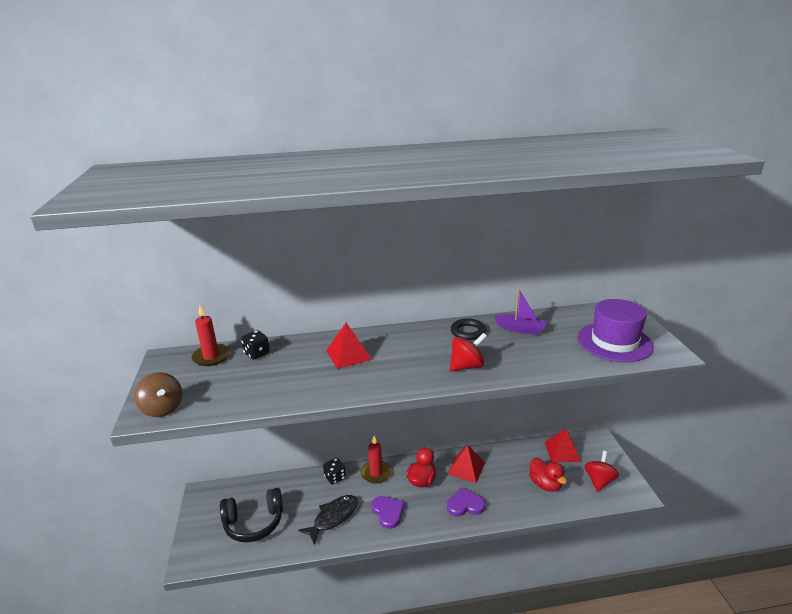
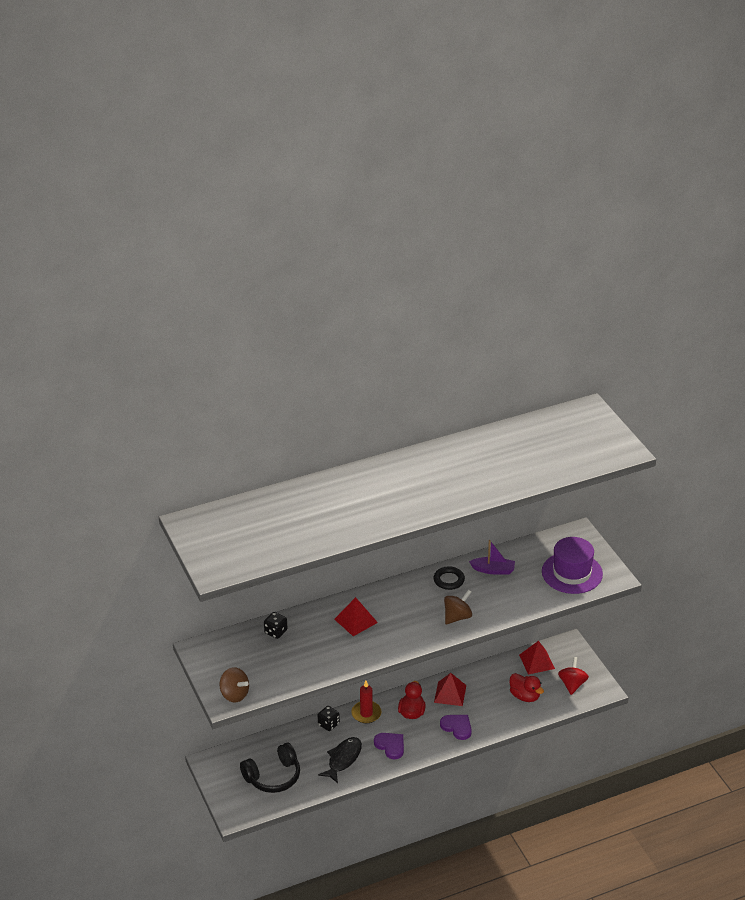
camera: 15 degrees left, 10 degrees up
(211, 357) = (238, 641): red candle -> none
(465, 505) = (457, 727): purple heart -> purple heart turned 60 degrees clockwise
(467, 366) = (457, 617): red spinning top -> brown spinning top

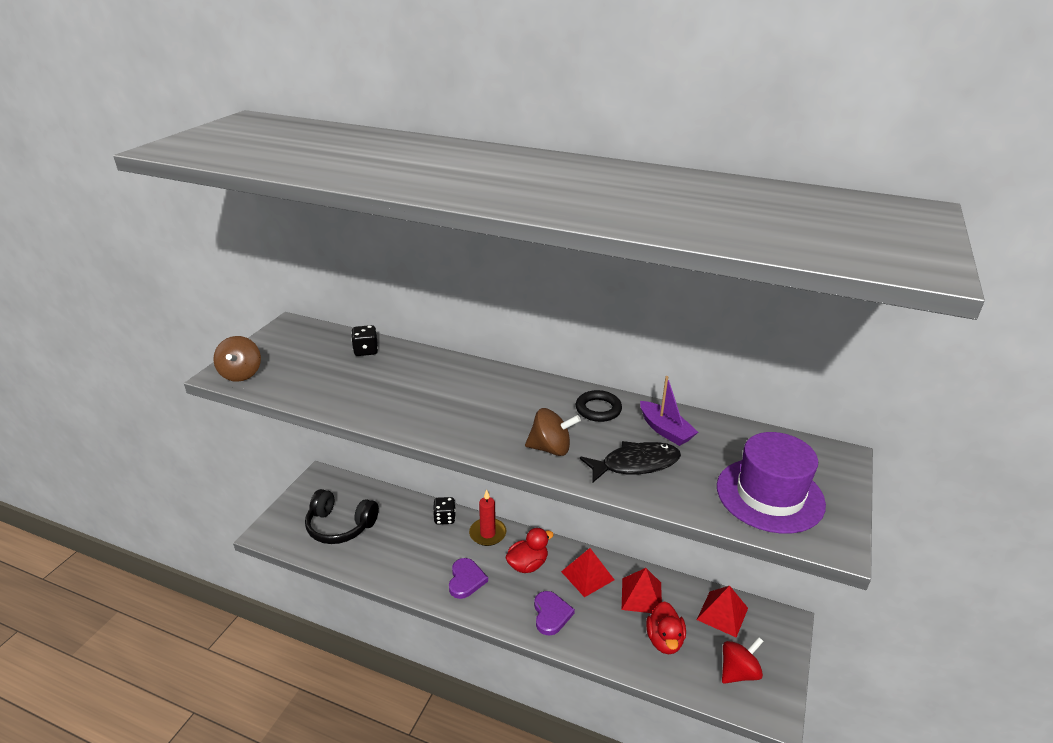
camera: 45 degrees right, 5 degrees down
(343, 759) = (411, 558): black fish -> black fish (635, 464)
(356, 620) = (446, 385): red pyramid -> red pyramid (641, 596)

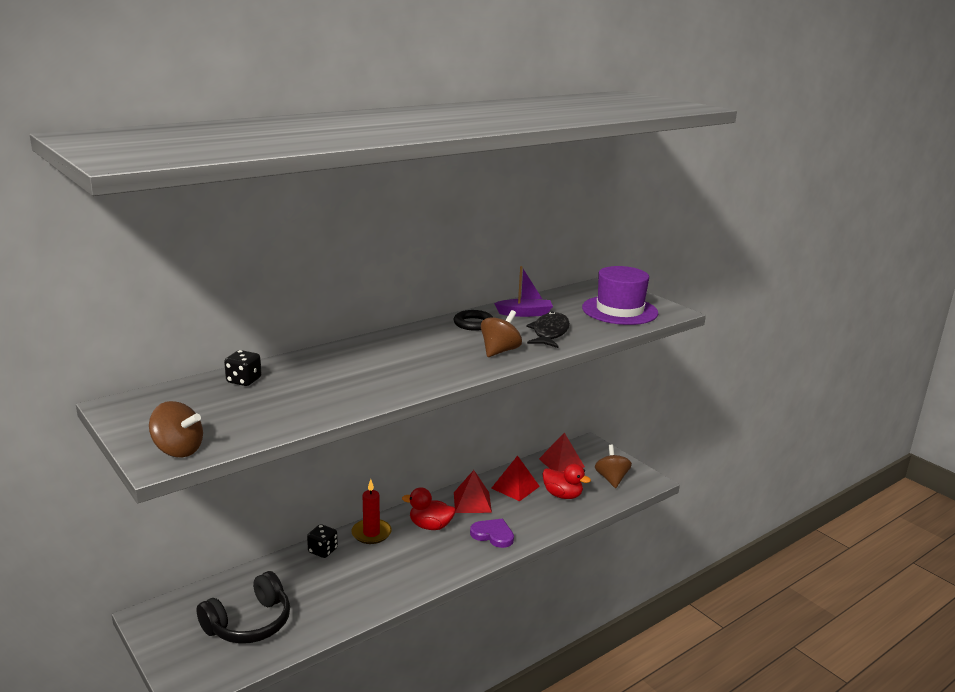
camera: 60 degrees left, 10 degrees down
(466, 580) = (412, 565): purple heart -> none
(527, 565) = (430, 526): red duck -> red duck turned 75 degrees counterclockwise
(738, 672) = (611, 479): red spinning top -> brown spinning top

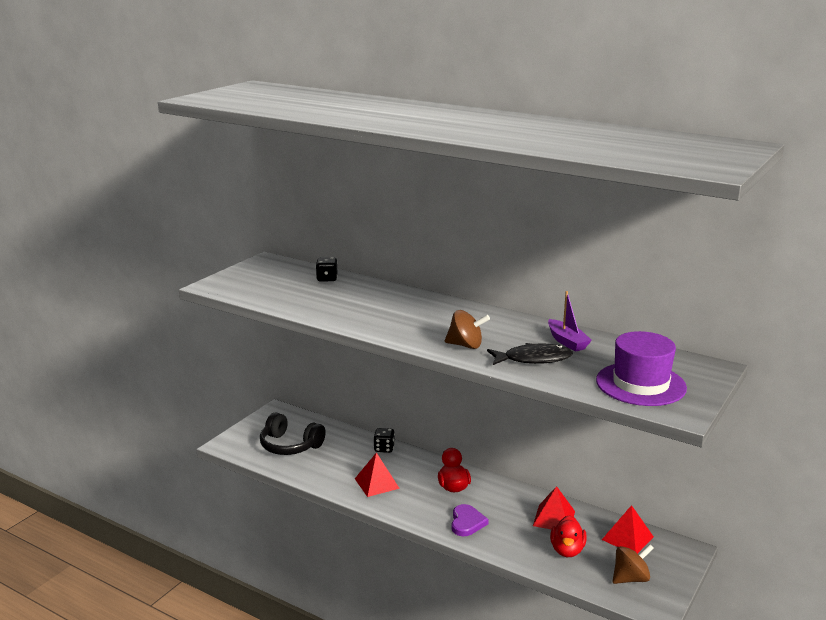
camera: 70 degrees right, 0 degrees up
(178, 450) = (224, 286): brown spinning top -> none
(371, 533) = (421, 462): red candle -> none
(472, 502) = (507, 500): red pyramid -> red pyramid (377, 483)
(473, 324) = (513, 326): black ring -> none

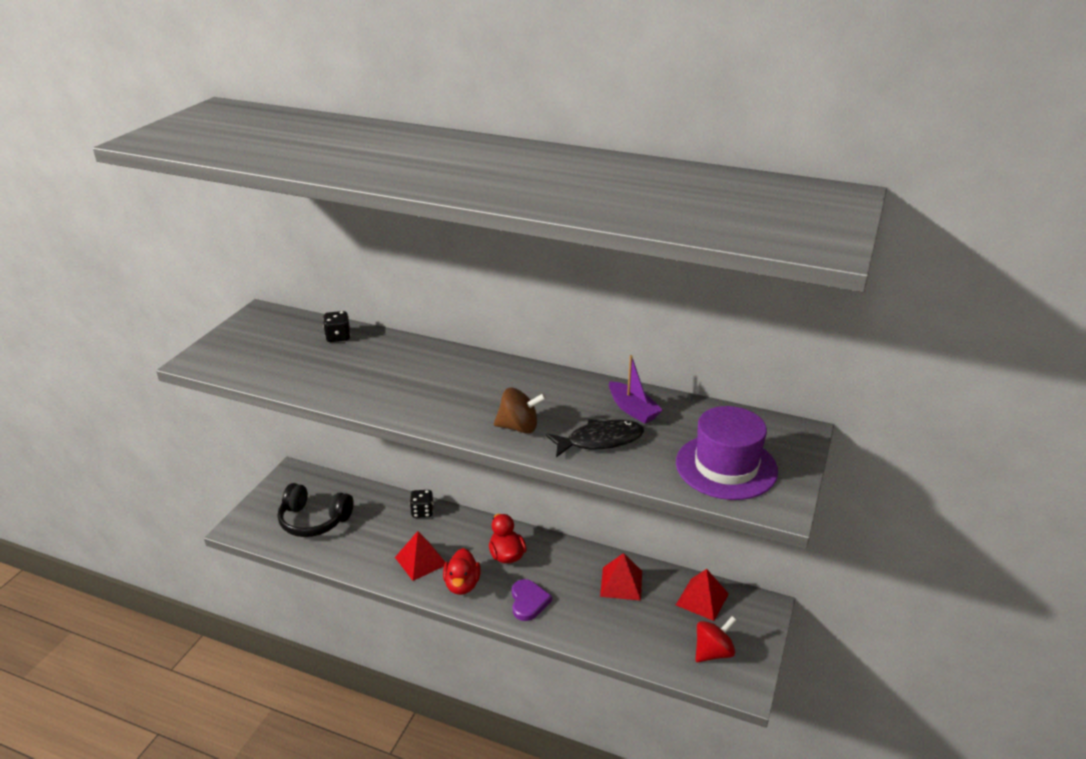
camera: 10 degrees left, 10 degrees up
(567, 550) = (641, 624): red duck -> red duck (462, 585)
(630, 578) = (713, 652): brown spinning top -> red spinning top

